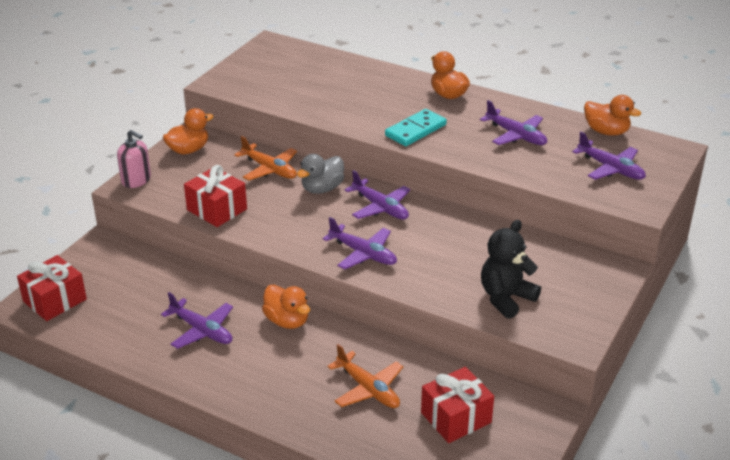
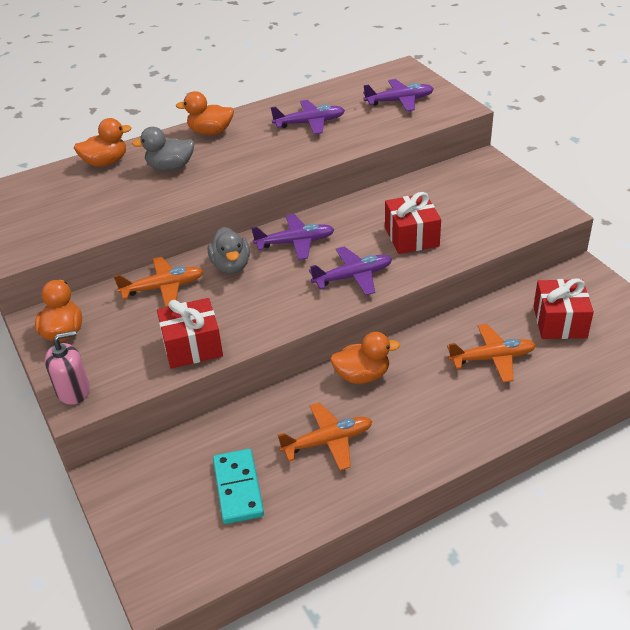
camera: 55 degrees left, 5 degrees up
(55, 300) = (172, 553): red gift -> red gift (411, 237)
(201, 330) = (327, 442): purple plane -> orange plane
(379, 98) = (170, 167): none -> grey duck
(415, 130) = (245, 167): turquoise domino -> turquoise domino (238, 488)
(506, 298) = (478, 224): black teddy bear -> none
(606, 131) = (349, 84): orange duck -> orange duck (106, 162)

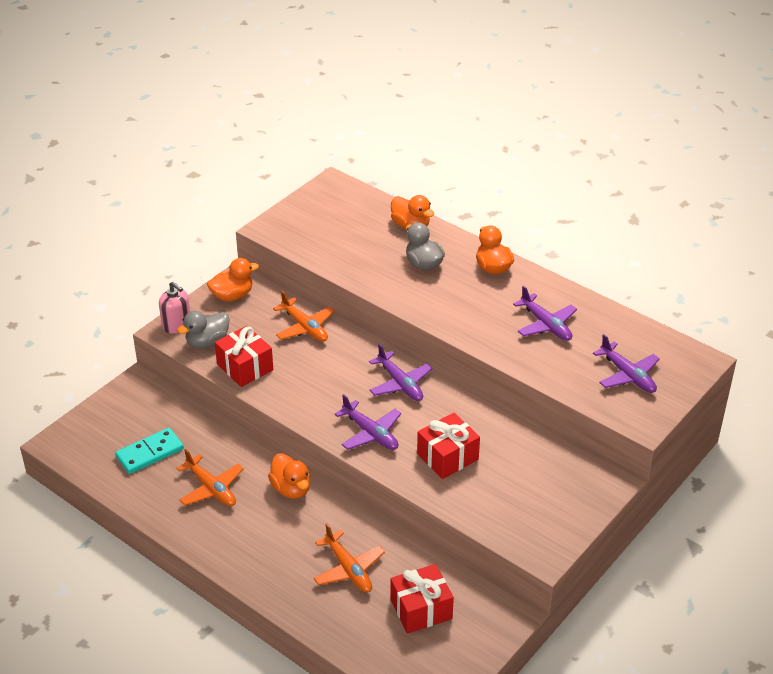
camera: 65 degrees right, 0 degrees up
(231, 266) = (350, 355): grey duck -> grey duck (207, 342)

